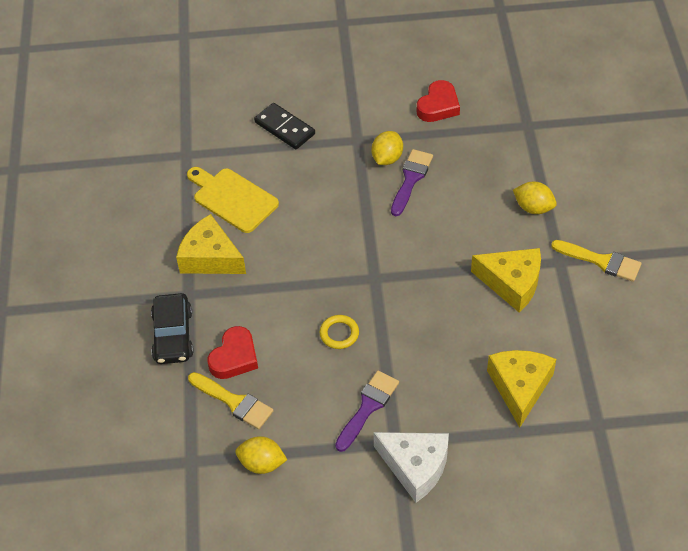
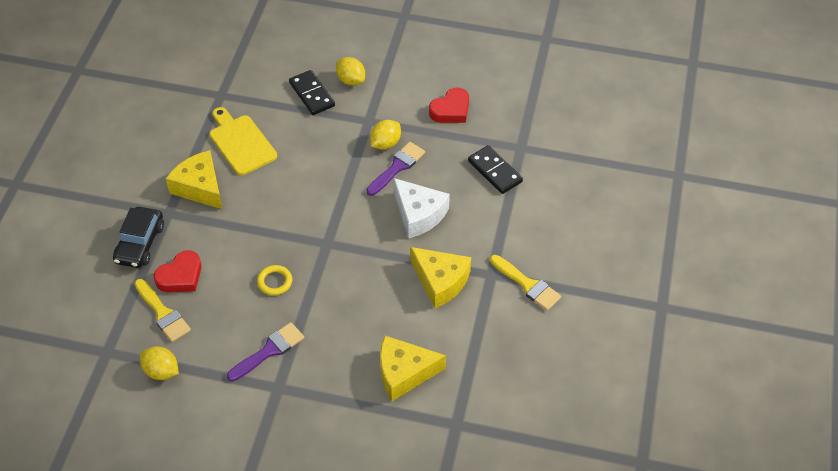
camera: 15 degrees right, 0 degrees up
(415, 467) = (284, 413): white cheese -> white cheese (419, 214)
(513, 156) = (494, 171): none -> black domino
(520, 387) = (404, 373): yellow cheese -> yellow cheese turned 120 degrees counterclockwise
(533, 208) = (490, 221): yellow lemon -> yellow lemon (351, 80)

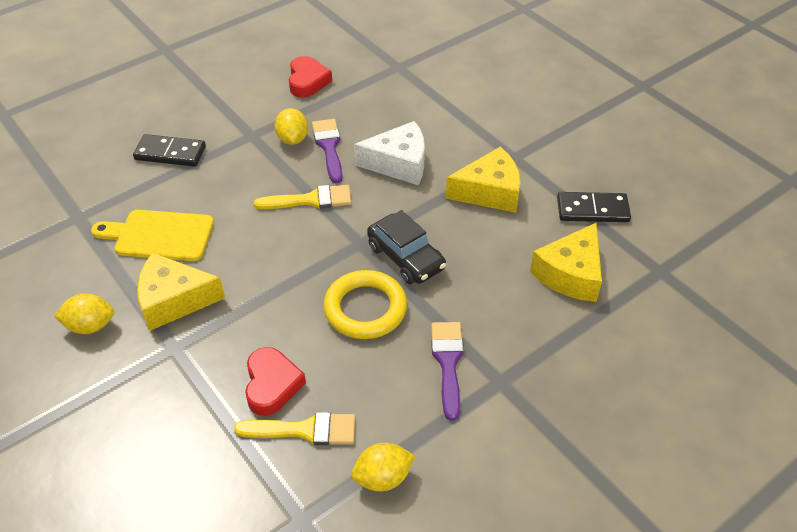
camera: 50 degrees left, 5 degrees down
(140, 243) = (185, 396): black car -> black car (406, 257)
(275, 282) = (365, 309): yellow ring -> yellow ring, size x1.82
(351, 80) = (190, 119): yellow lemon -> yellow lemon (90, 326)
(494, 171) = (406, 94): black domino -> black domino (592, 210)
(527, 285) = (548, 142): yellow brush -> yellow brush (310, 200)

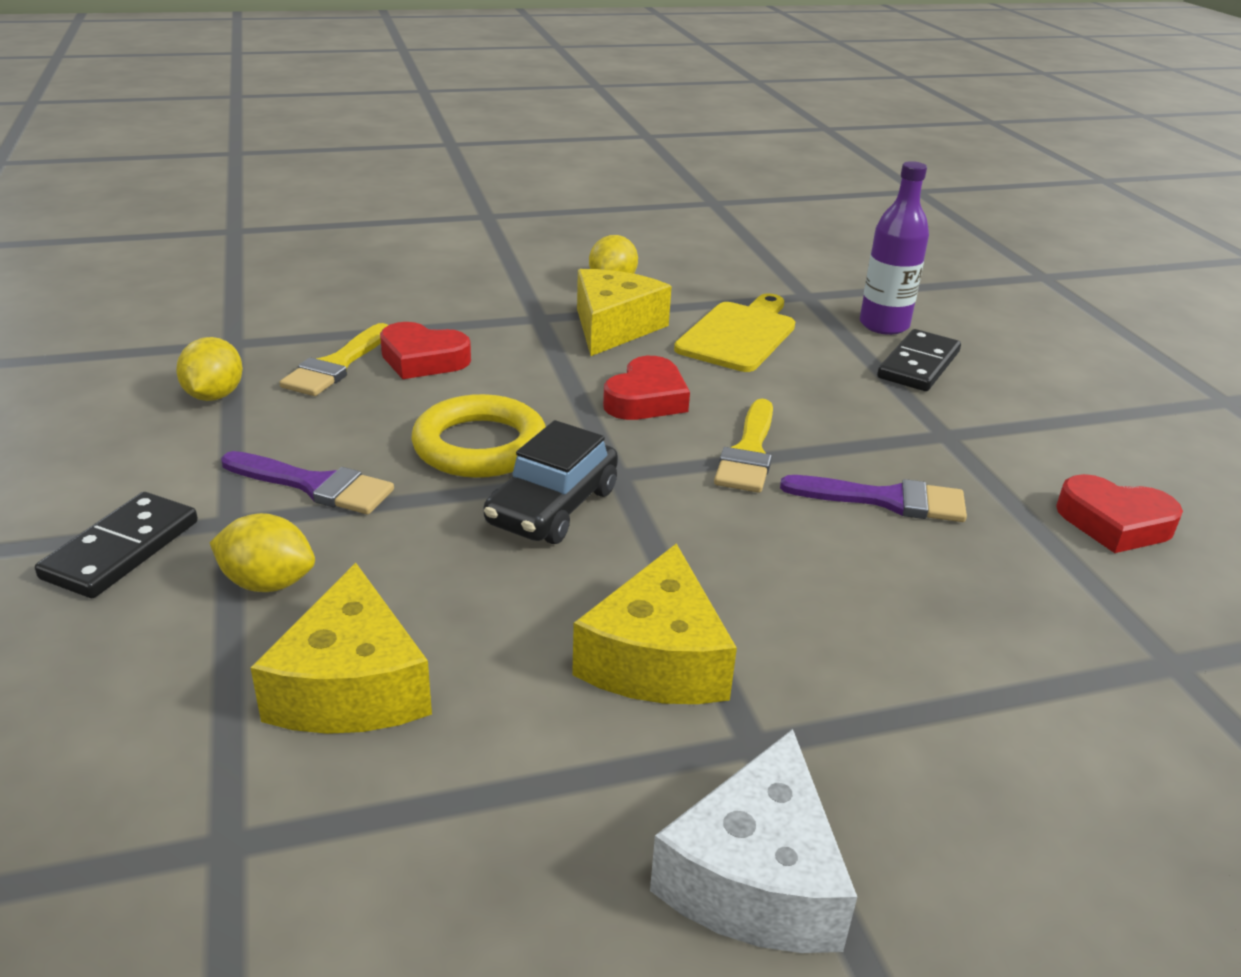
camera: 110 degrees right, 15 degrees down
(116, 174) = (884, 325): none -> purple bottle
(271, 255) = (646, 399): none -> red heart
(292, 139) = (922, 469): yellow lemon -> yellow lemon (268, 583)
(399, 163) = (804, 565): white cheese -> white cheese (756, 878)
(406, 257) = (553, 507): black car -> black car turned 45 degrees counterclockwise
(570, 274) = (351, 686): yellow cheese -> yellow cheese turned 150 degrees counterclockwise
(592, 210) = (496, 809): black domino -> black domino (121, 549)

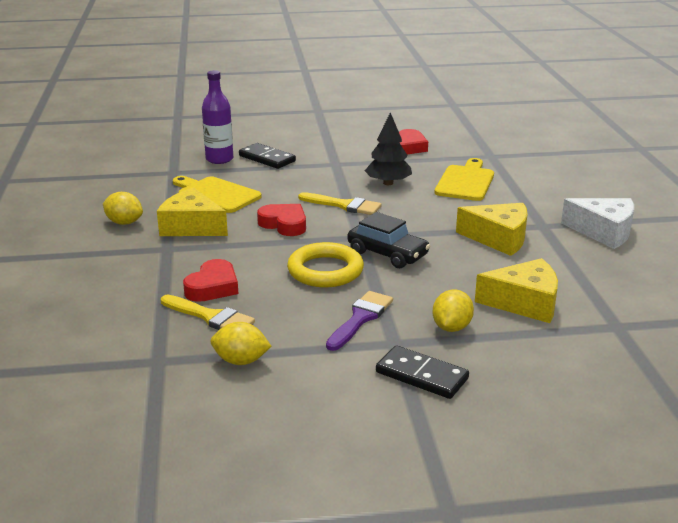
camera: 80 degrees left, 5 degrees down
(886, 500) = (388, 183): purple brush -> black tree
(961, 612) = (465, 182): none -> yellow cutting board

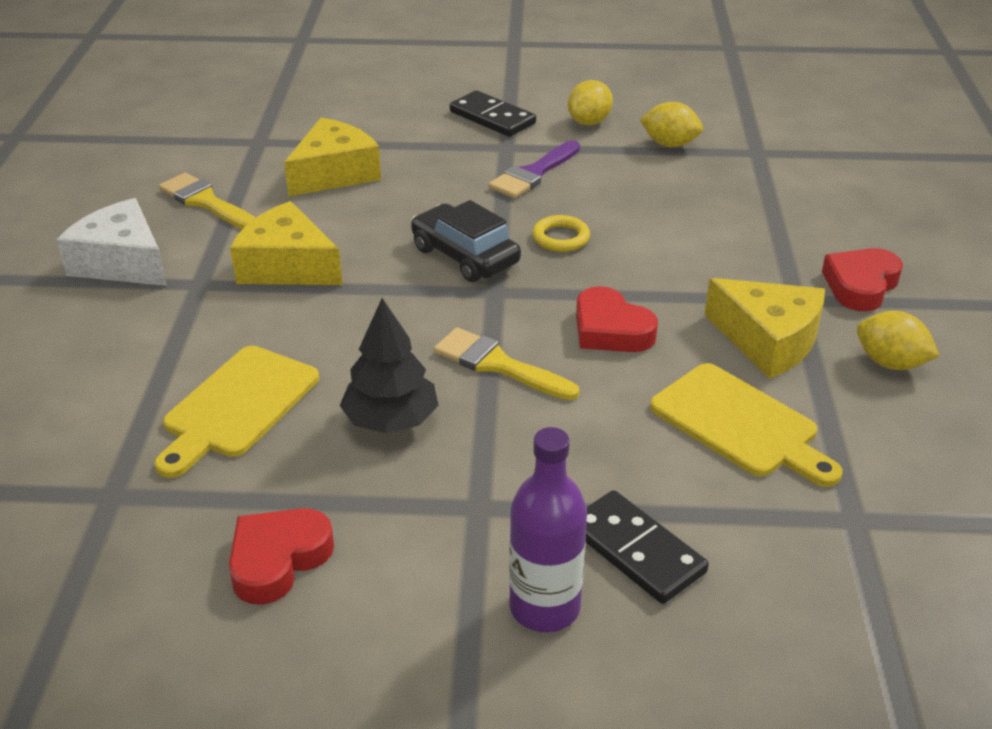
camera: 170 degrees left, 10 degrees up
(210, 317) = (709, 191): yellow brush -> yellow brush (205, 202)
(213, 287) = (713, 228): red heart -> red heart (860, 285)
(219, 159) = (754, 562): purple bottle -> purple bottle (544, 607)
(325, 271) = (560, 238): yellow ring -> yellow ring, size x0.55
(451, 327) = (436, 155): yellow lemon -> yellow lemon (589, 122)
(524, 303) = (334, 173): yellow cheese -> yellow cheese turned 120 degrees clockwise

